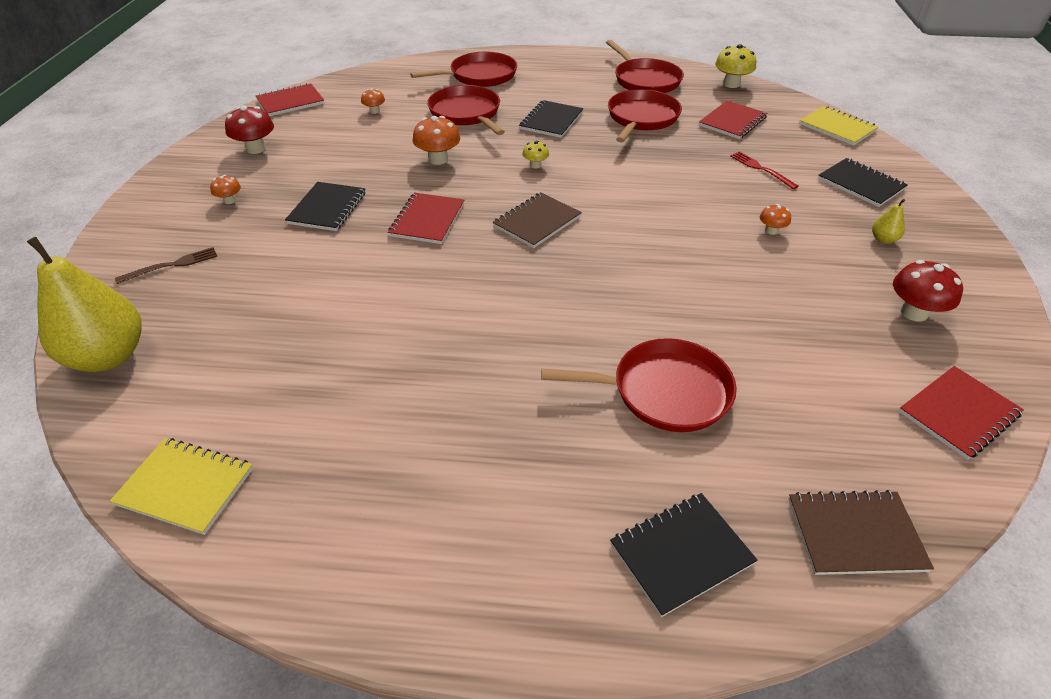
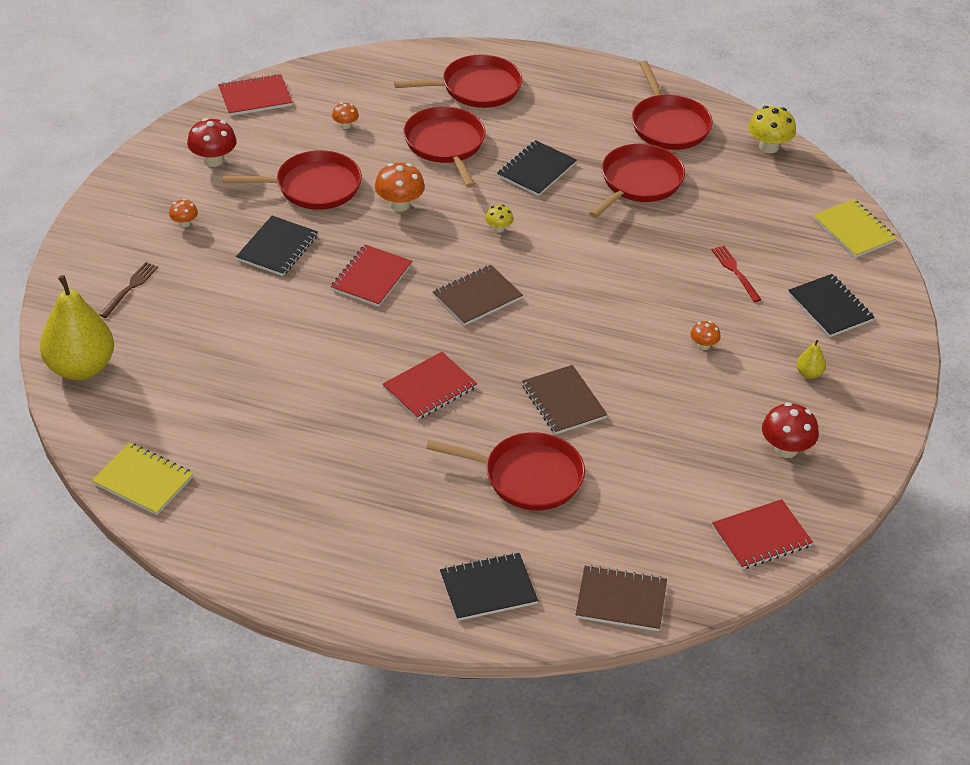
camera: 10 degrees right, 0 degrees up
(172, 265) = (130, 288): brown fork -> brown fork turned 45 degrees counterclockwise
(354, 156) = (313, 187): none -> red pan
(665, 303) = (563, 401): none -> brown notebook
(732, 121) = (739, 203): red notebook -> red notebook (429, 388)

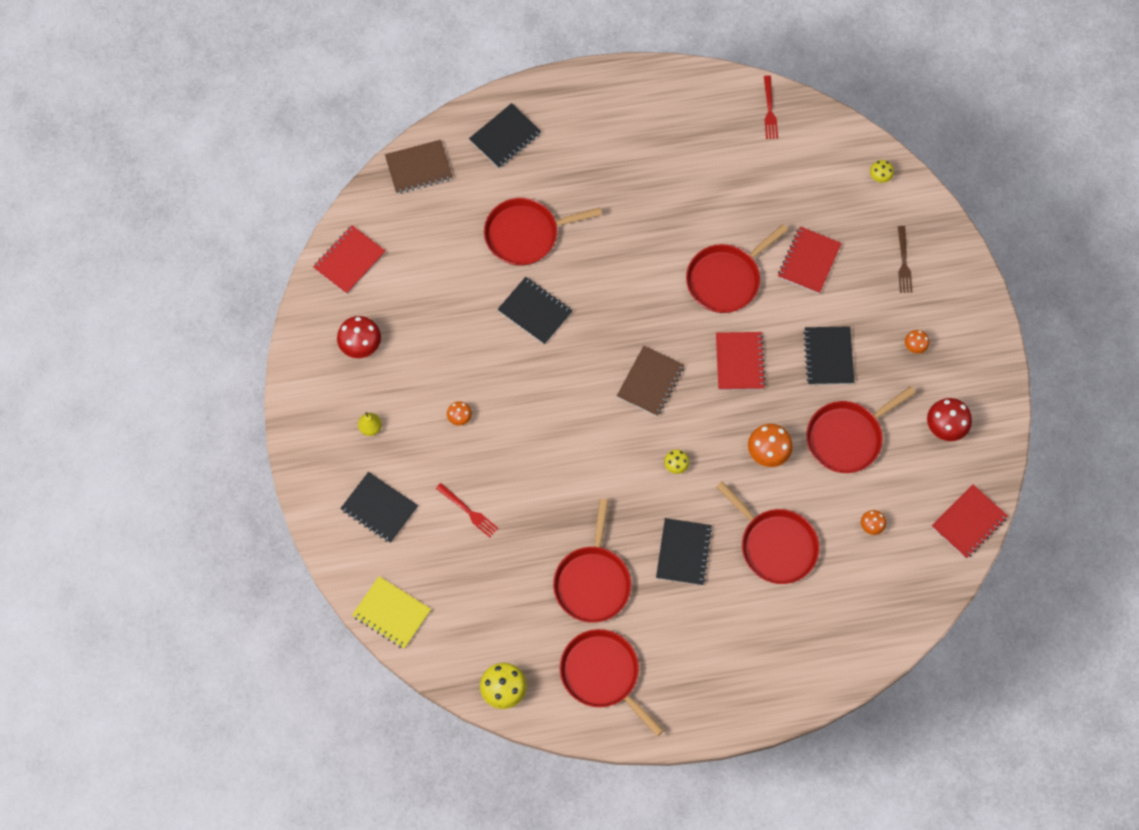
camera: 155 degrees right, 25 degrees up
(80, 368) = (880, 176): yellow pear -> yellow mushroom
(143, 481) = (769, 110): yellow notebook -> red fork
(429, 388) = (634, 277): red notebook -> red notebook (809, 261)
(477, 88) = (793, 637): red pan -> red pan (726, 279)
(563, 401) = (535, 311): brown notebook -> black notebook

